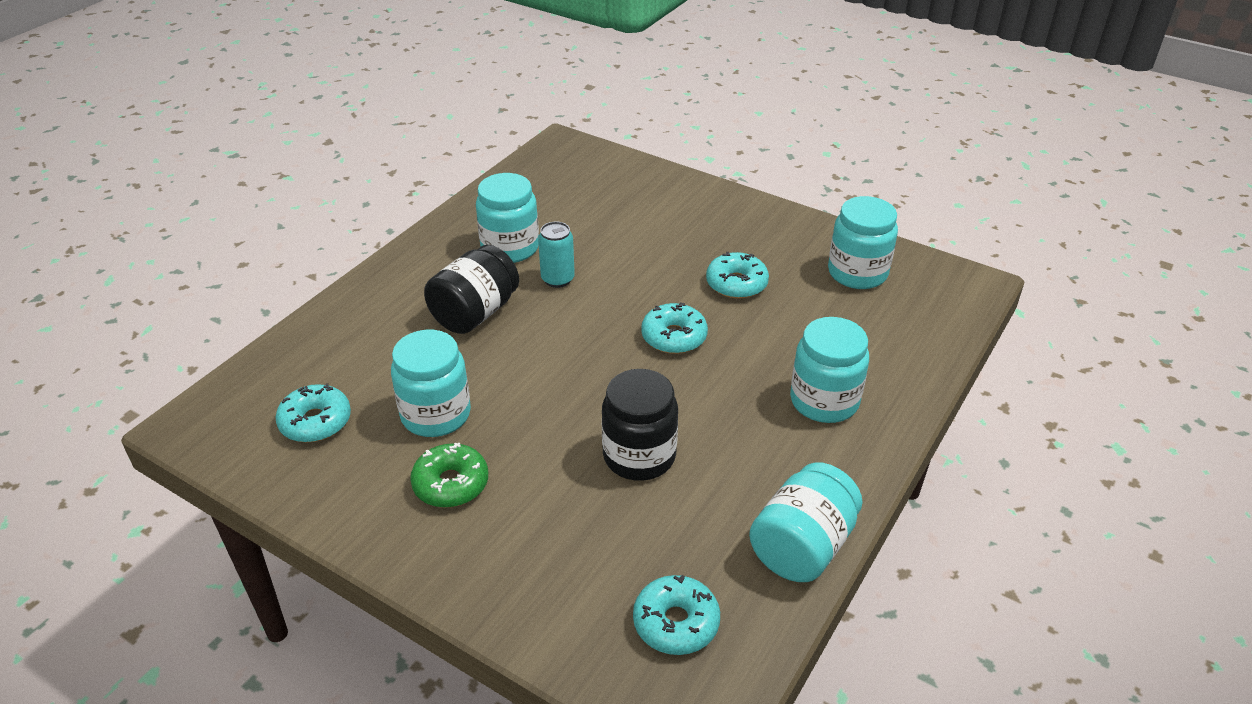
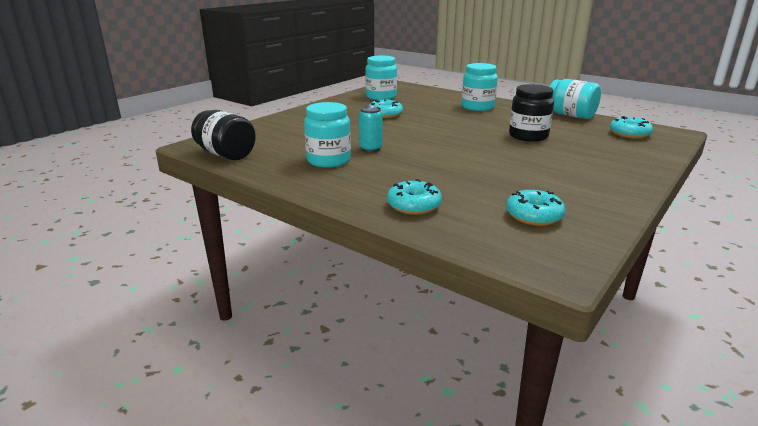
camera: 85 degrees left, 15 degrees down
(436, 415) = (512, 179): turquoise jar -> none
(451, 484) = (572, 174): green donut -> none
(475, 313) = (404, 170): black jar -> black jar (226, 154)
(674, 337) = (431, 127): turquoise donut -> turquoise donut (414, 205)

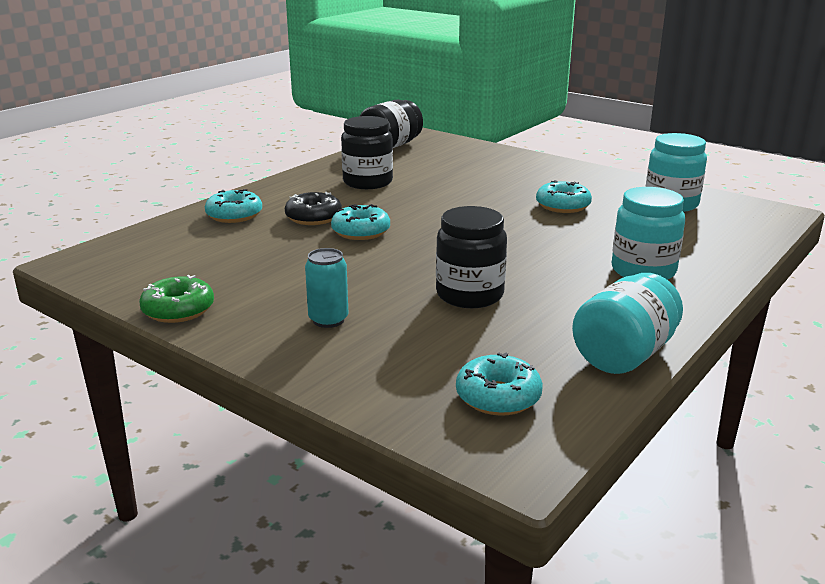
camera: 90 degrees right, 0 degrees up
(328, 160) = (367, 182): turquoise jar -> black jar
(370, 149) = (406, 199): turquoise can -> turquoise can (328, 320)
(415, 176) = (313, 217): none -> black donut
(534, 216) = (182, 265): turquoise donut -> turquoise donut (361, 232)
(611, 208) = (178, 310): none -> green donut

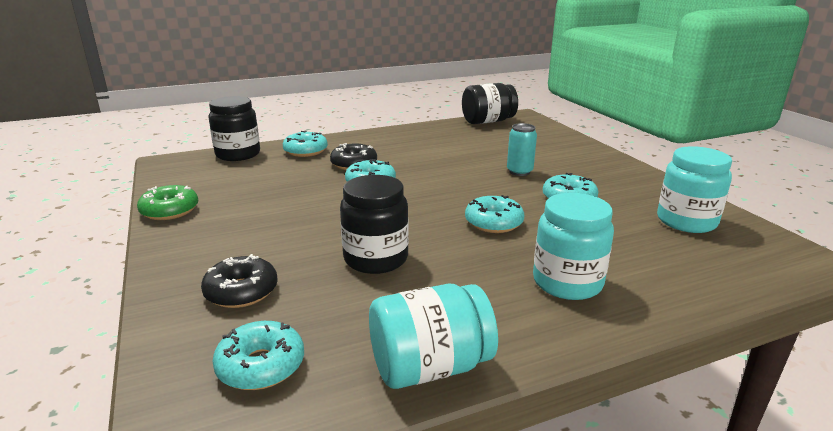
camera: 30 degrees right, 0 degrees up
(328, 320) = (244, 248): turquoise can -> turquoise can (519, 172)
(367, 182) = (431, 145): black jar -> black jar (238, 154)
(389, 354) = (241, 291): none -> black donut
(528, 240) = (493, 223): none -> turquoise donut

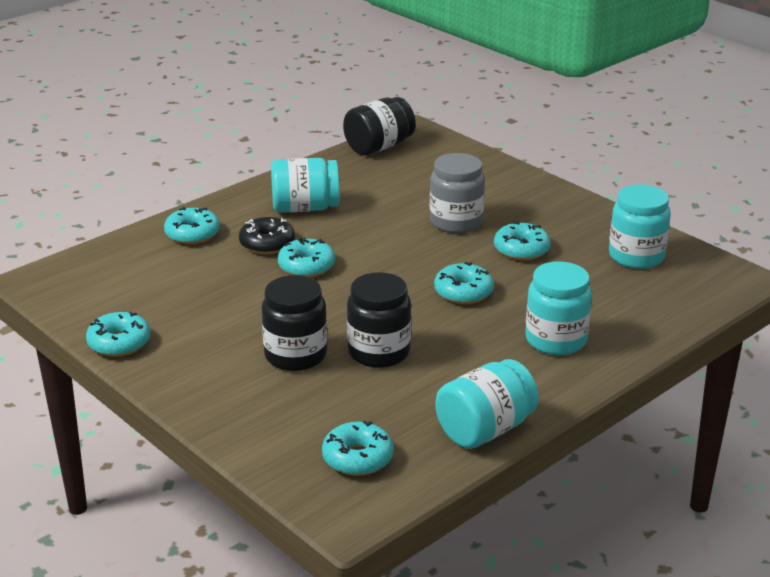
camera: 20 degrees left, 5 degrees up
(170, 211) = (119, 343): green donut -> turquoise donut
(238, 154) = (113, 253): black jar -> black jar (295, 355)
(241, 291) = (284, 407): black donut -> none
(403, 147) = (305, 208): none -> turquoise jar
(519, 172) = (456, 222): turquoise can -> grey jar

